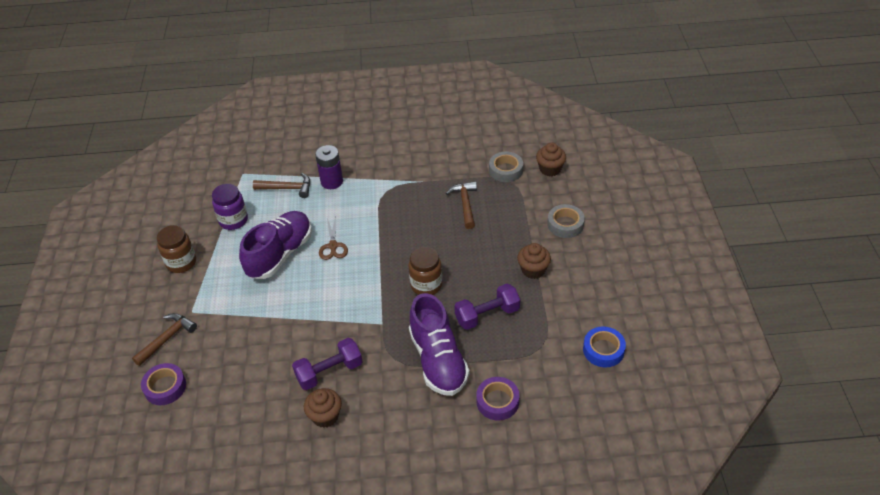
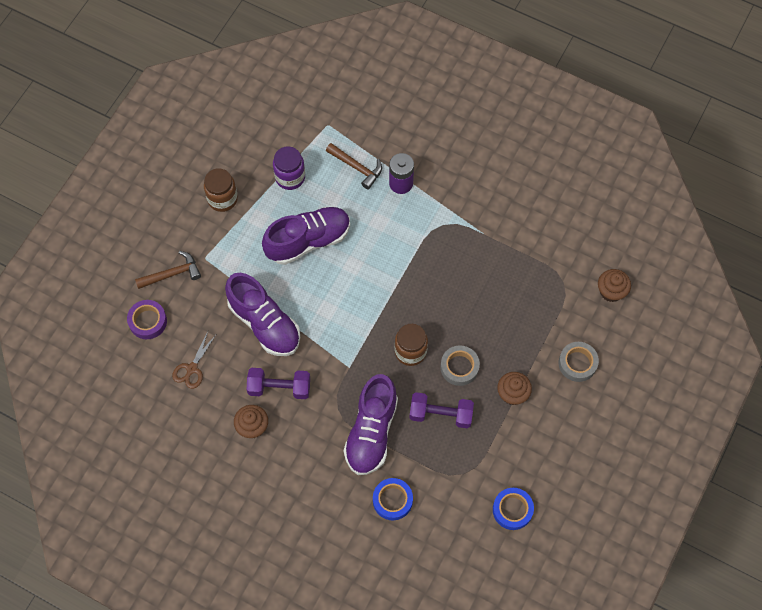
camera: 30 degrees right, 20 degrees up
(281, 331) = (264, 323): none -> purple shoe
(333, 246) = (358, 259): brown scissors -> brown scissors (192, 368)
(465, 204) = (503, 284): brown hammer -> none
(497, 401) = (392, 500): purple tape -> blue tape
(505, 170) = (568, 267): grey tape -> grey tape (459, 367)

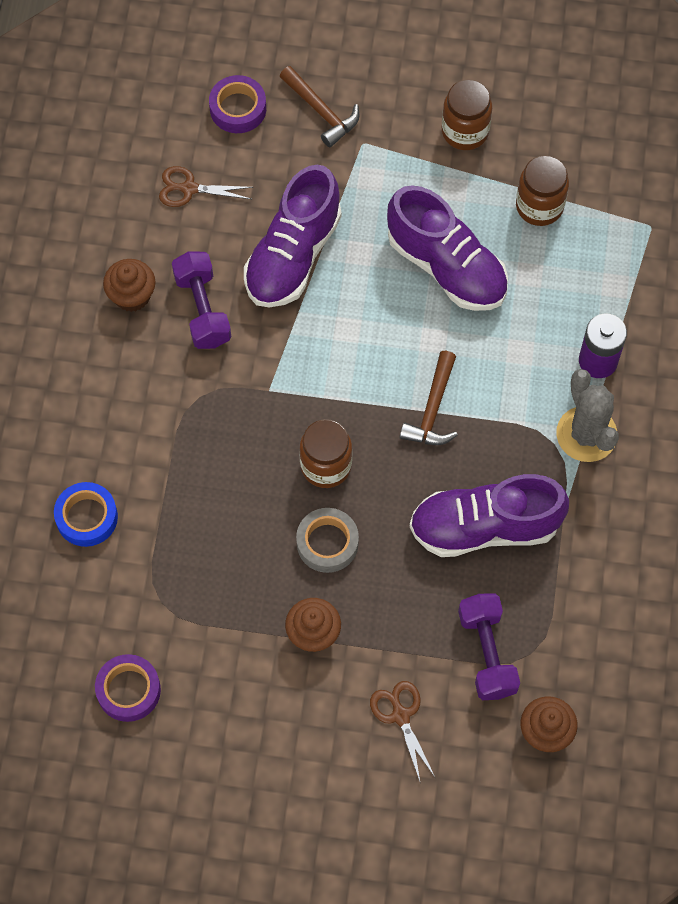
camera: 70 degrees right, 0 degrees up
(290, 177) = (539, 206): purple jar -> brown jar
(357, 167) = (597, 290): brown hammer -> brown hammer (432, 409)
(371, 432) = (180, 454): purple shoe -> purple shoe (484, 527)
(440, 414) = (242, 540): purple dumbbell -> purple dumbbell (487, 653)
(443, 206) = (586, 434): none -> grey cactus
(512, 510) = (128, 690): blue tape -> purple tape
(577, 363) = (401, 715): grey tape -> brown scissors

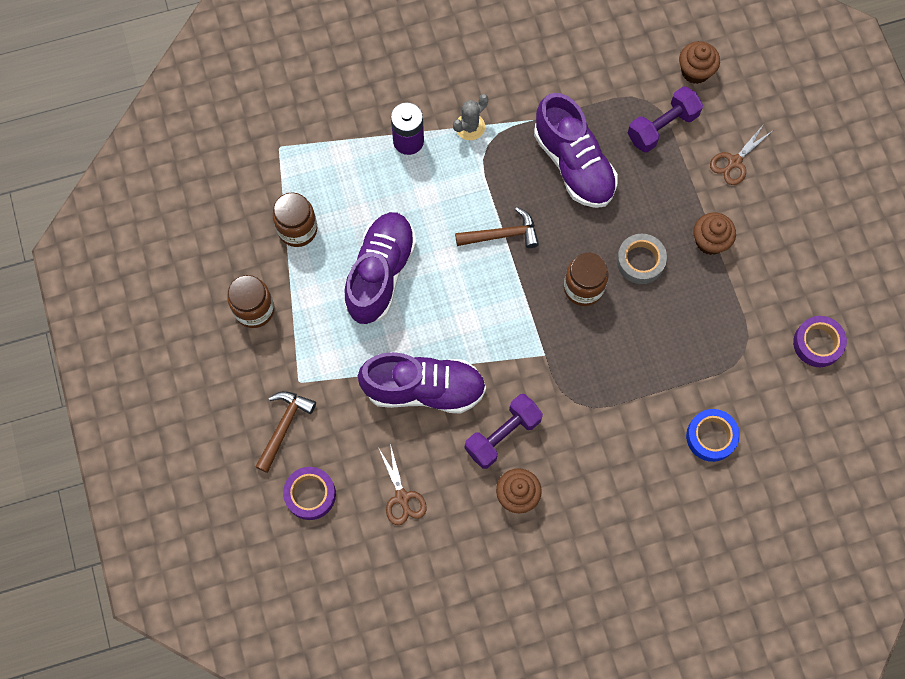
camera: 115 degrees left, 5 degrees up
(586, 434) = (470, 127): grey cactus -> grey cactus, size x0.64

